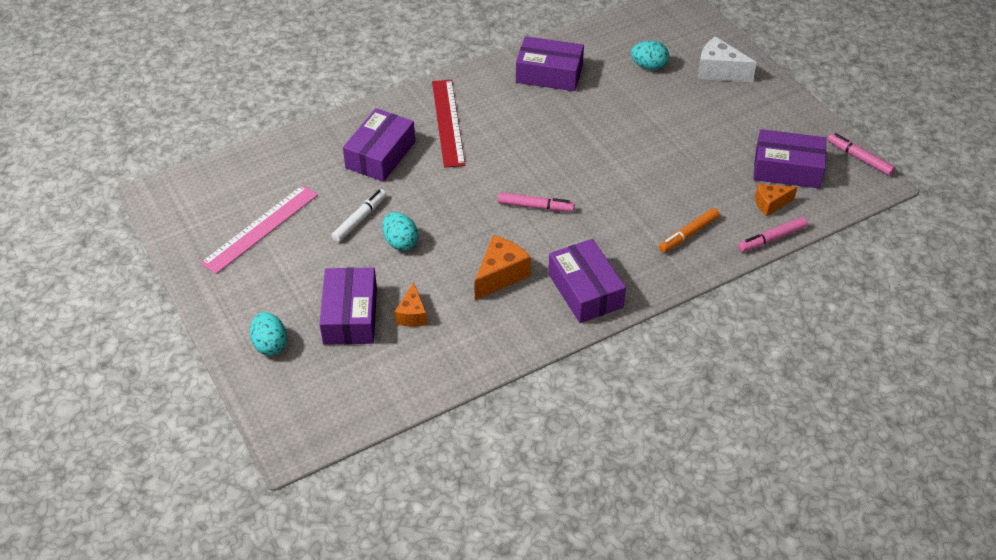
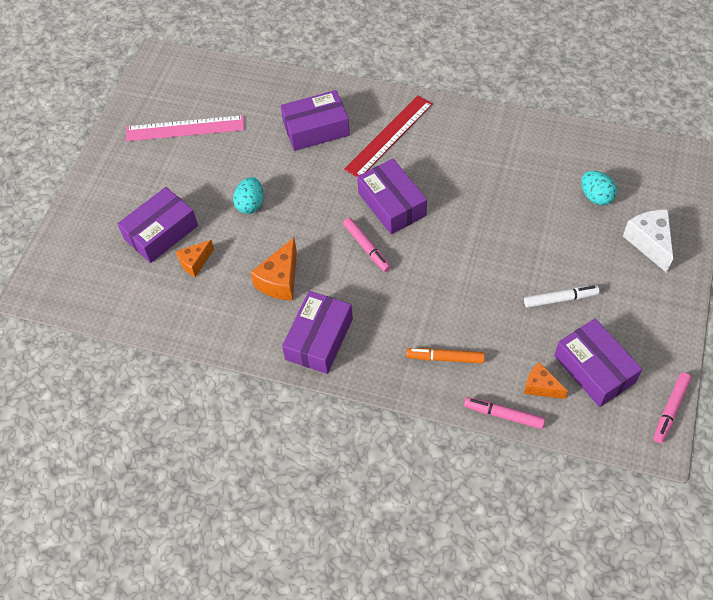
camera: 50 degrees right, 10 degrees up
(270, 344) = (98, 214): turquoise egg -> none
(360, 219) = (247, 167): white marker -> white marker (560, 299)
(500, 275) = (280, 280): orange cheese -> orange cheese turned 120 degrees clockwise
(549, 74) = (509, 148): purple box -> purple box (392, 204)
(859, 158) = (670, 410): pink marker -> pink marker turned 150 degrees counterclockwise

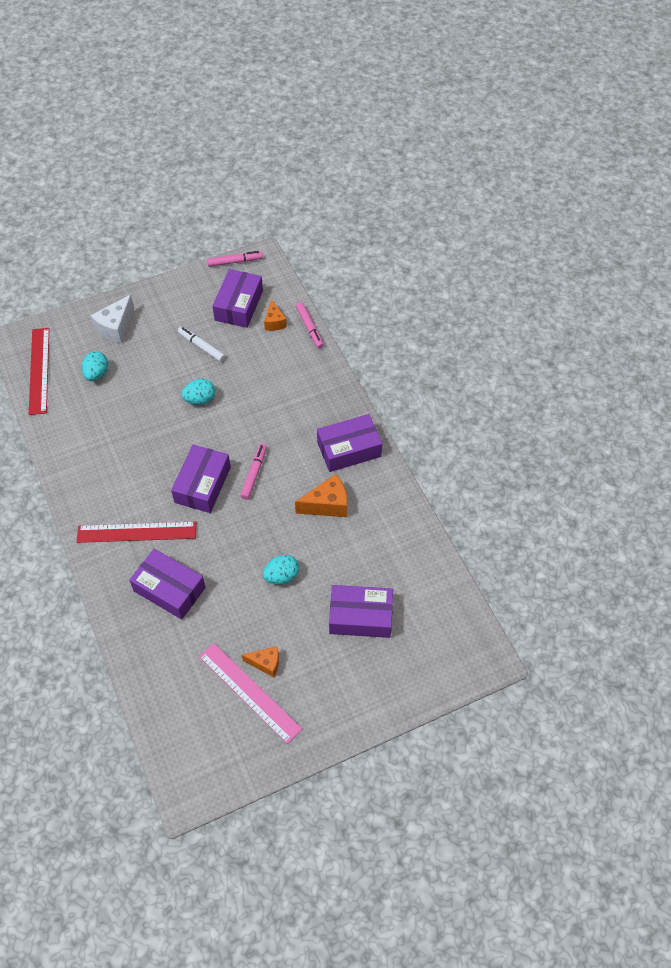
camera: 135 degrees left, 0 degrees up
(195, 262) = (363, 570): orange cheese -> orange cheese (265, 663)
(445, 358) = (299, 376): orange marker -> none
(491, 257) = (200, 399): none -> turquoise egg
(638, 157) = (39, 370): none -> red ruler

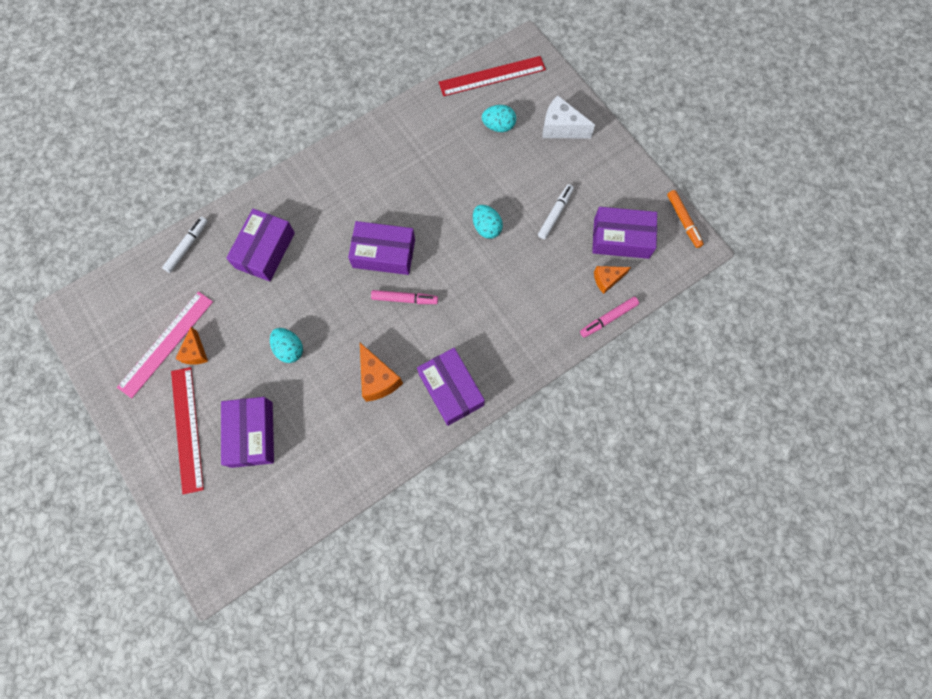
camera: 80 degrees right, 15 degrees up
(136, 532) = (322, 207): red ruler -> red ruler (187, 429)
(143, 665) = (187, 246): none -> white marker
(235, 261) = (683, 221): pink marker -> orange marker

